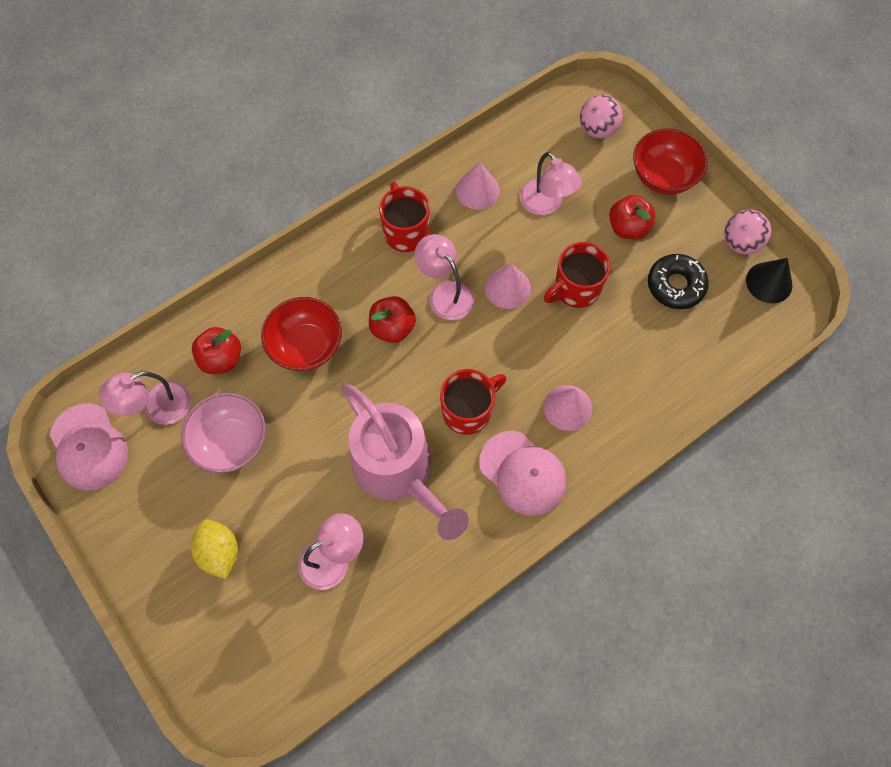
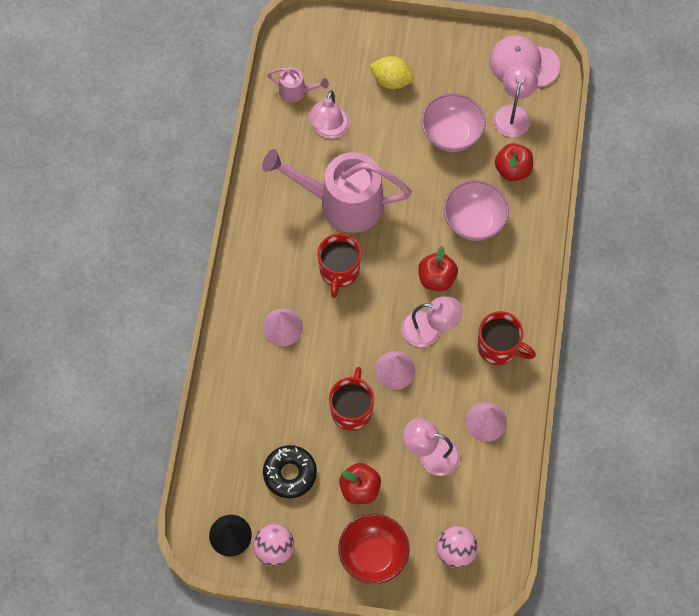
camera: 135 degrees right, 0 degrees up
(306, 346) = (474, 221): red bowl -> pink bowl
(319, 635) = (296, 91): none -> pink watering can
(522, 473) = (272, 265): pink cap -> none

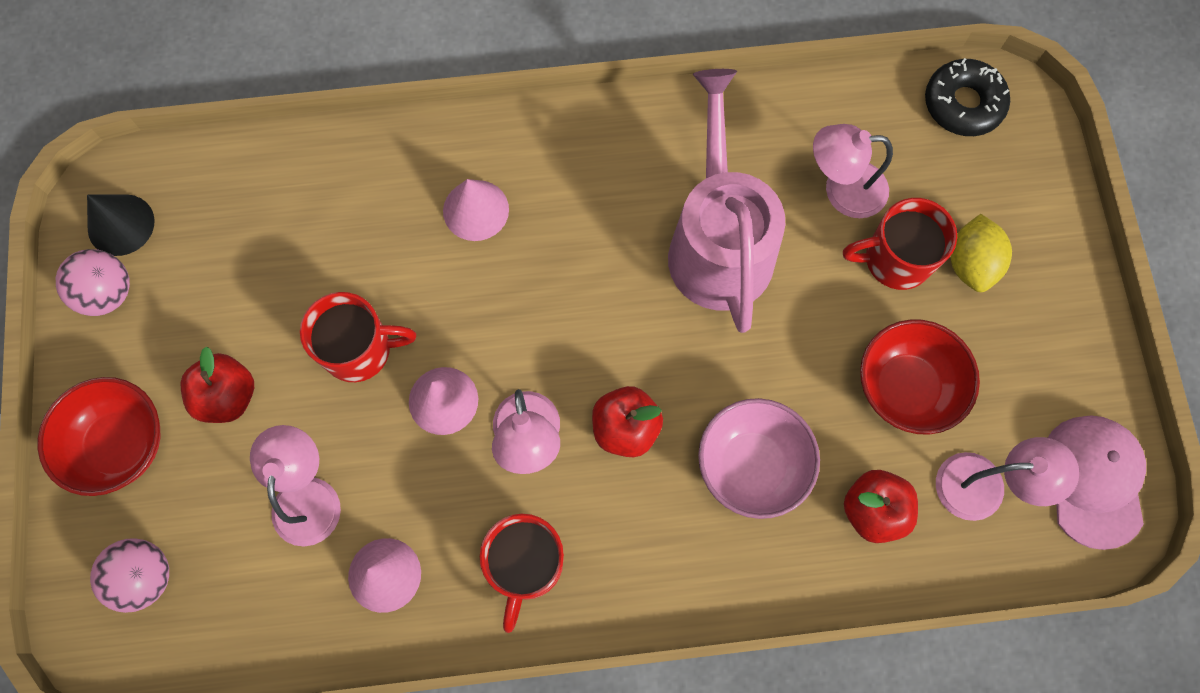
camera: 75 degrees right, 5 degrees up
(290, 473) = (234, 284): black donut -> black donut (963, 104)
(296, 91) = (894, 123): pink watering can -> none
(339, 271) = (595, 269): red mug -> red mug (895, 259)
(451, 134) = (906, 387): pink bowl -> red bowl

